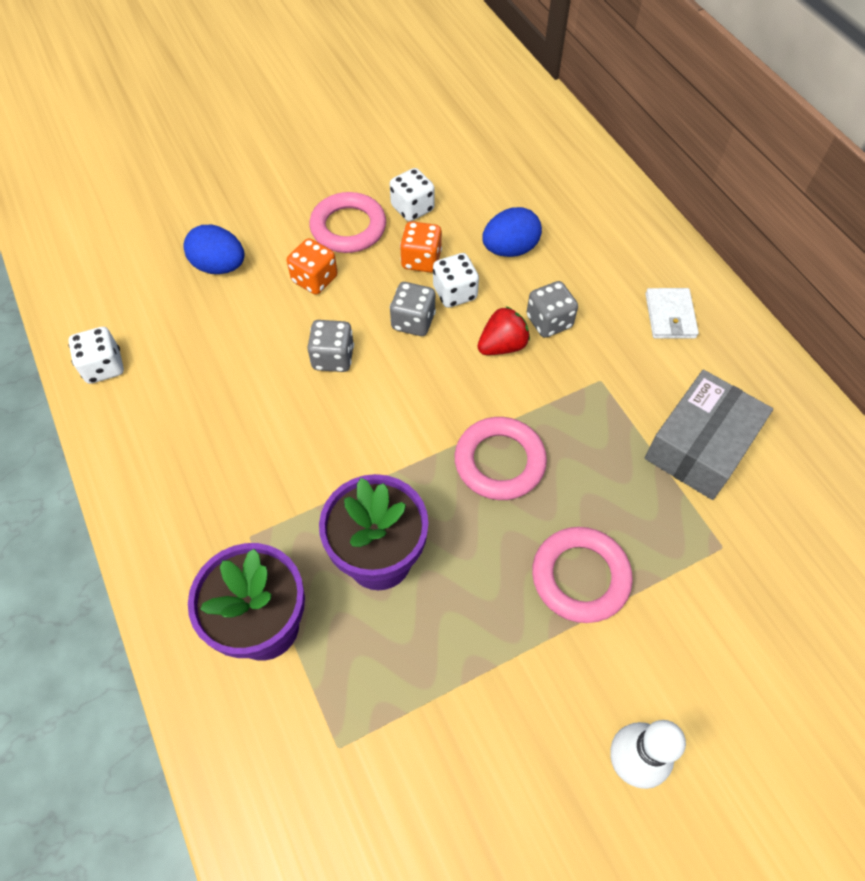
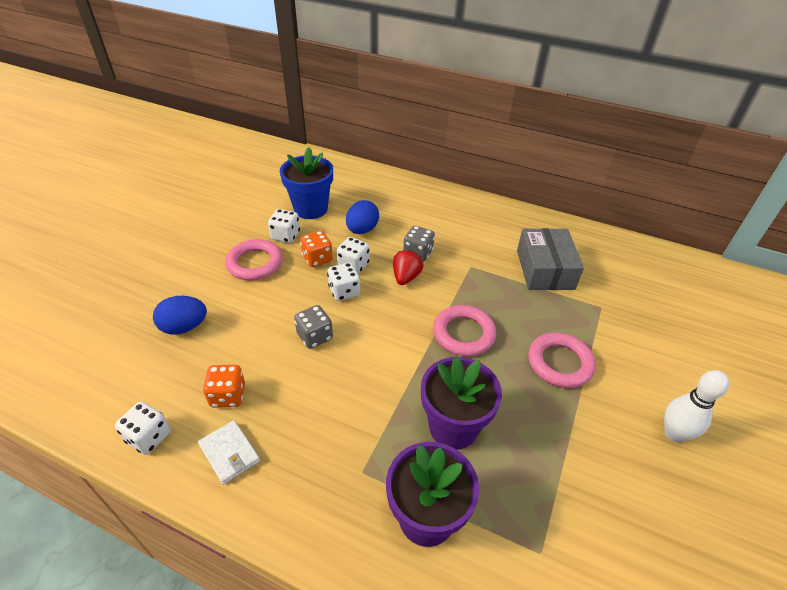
camera: 40 degrees left, 15 degrees down
(315, 279) = (260, 301): orange dice -> orange dice (228, 395)
(413, 321) = (344, 291): grey dice -> white dice
(474, 185) = (310, 209): none -> blue flower pot
(670, 316) = (472, 221): white wallet -> white wallet (229, 453)

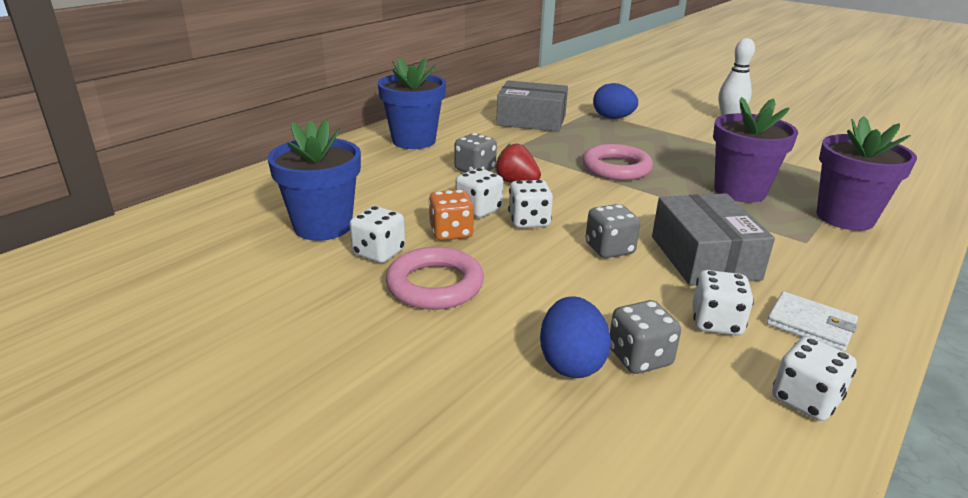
camera: 75 degrees left, 15 degrees down
(189, 356) = (639, 357): none -> grey dice
(228, 395) = (716, 322): orange dice -> white dice
(229, 453) = (810, 325): white wallet -> white wallet turned 60 degrees clockwise
(315, 392) = (704, 257): none -> grey box
(362, 230) = (405, 195): blue egg -> blue egg (613, 118)
(455, 215) = (414, 141): none -> blue flower pot
(559, 363) = (658, 138): pink ring -> none

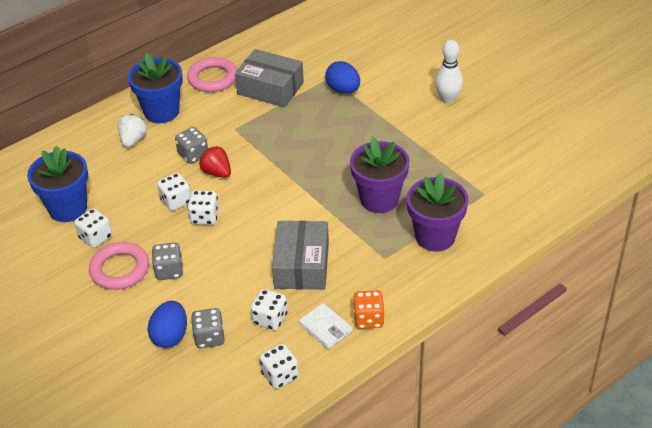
camera: 15 degrees right, 15 degrees up
(389, 162) = (133, 140): none -> white strawberry
(451, 232) = (148, 223): orange dice -> orange dice (368, 319)
(609, 249) = (244, 250): grey dice -> grey dice (169, 271)
(616, 168) = (302, 162): pink ring -> pink ring (212, 78)

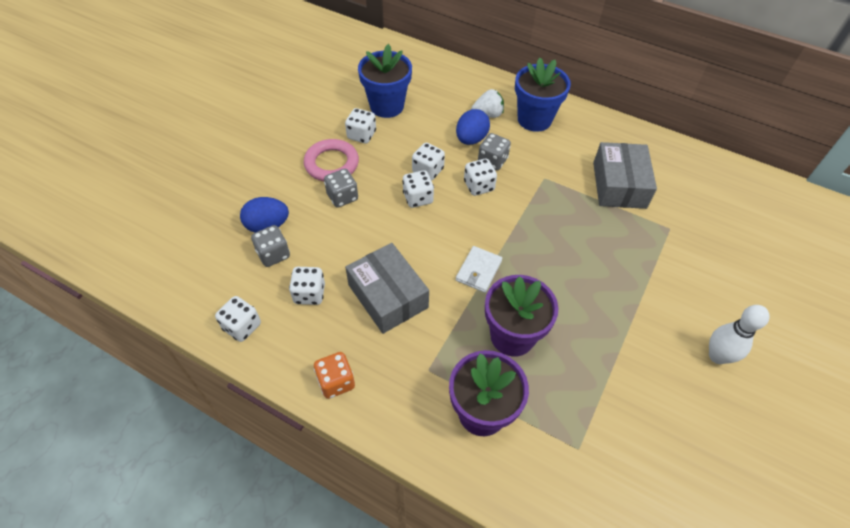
camera: 65 degrees right, 10 degrees up
(212, 78) = (602, 137): pink ring -> none
(217, 172) = (479, 186): red strawberry -> white dice
(301, 265) = (388, 296): grey box -> grey box turned 75 degrees clockwise
(325, 328) = (312, 345): white wallet -> white wallet (478, 271)
(343, 90) = (660, 246): blue egg -> blue egg (471, 139)

